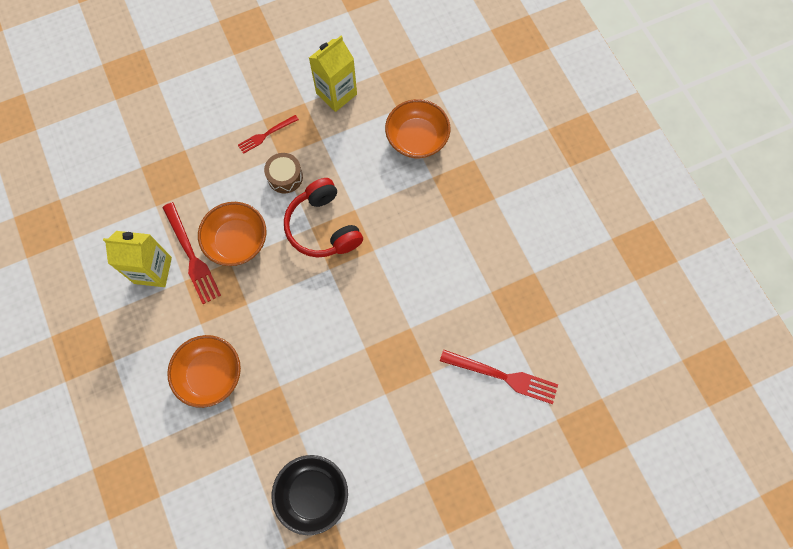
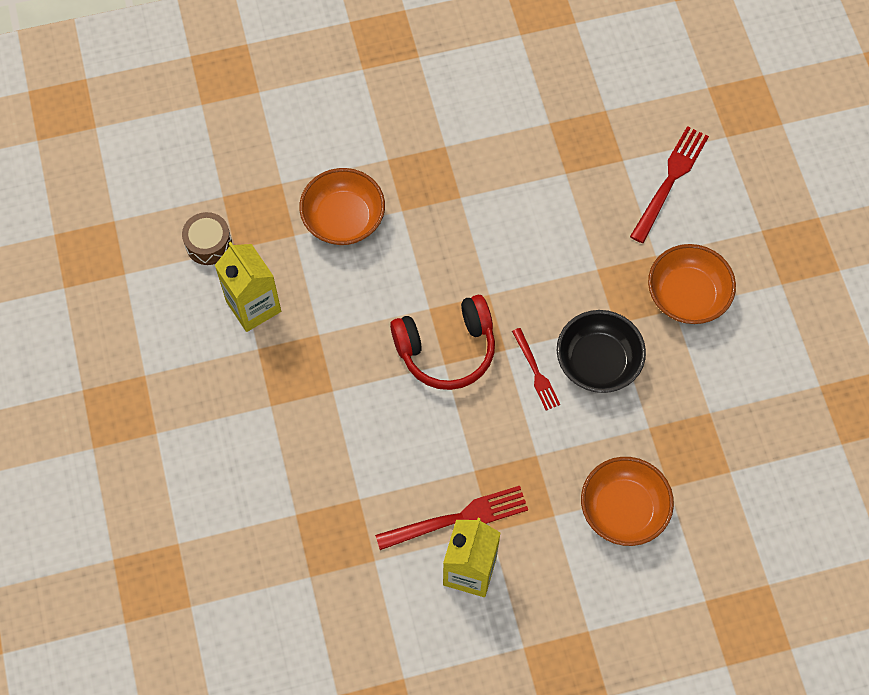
camera: 80 degrees left, 5 degrees down
(237, 241) = (447, 458): orange bowl -> orange bowl (687, 295)
(266, 135) = (296, 404): red fork -> red fork (536, 372)
(285, 177) = (365, 387): brown drum -> brown drum (208, 244)
(312, 494) = (783, 406): black bowl -> black bowl (598, 362)

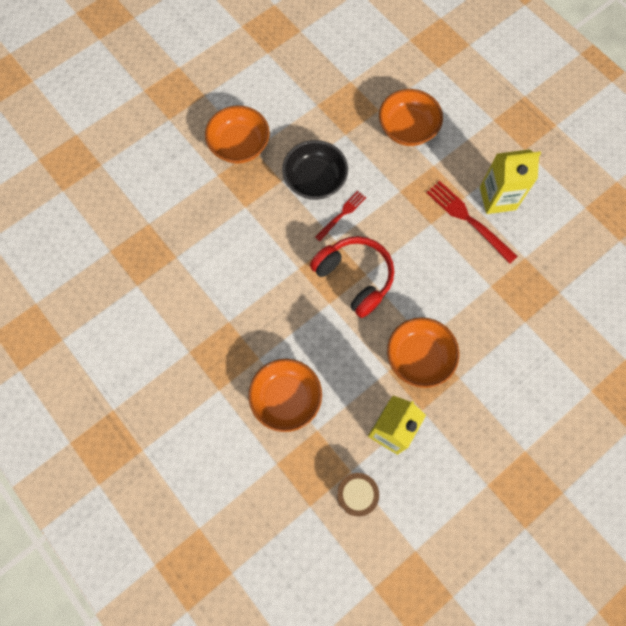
camera: 115 degrees left, 5 degrees up
(316, 374) = (419, 357): none -> orange bowl
(670, 180) = (153, 187): red fork -> none

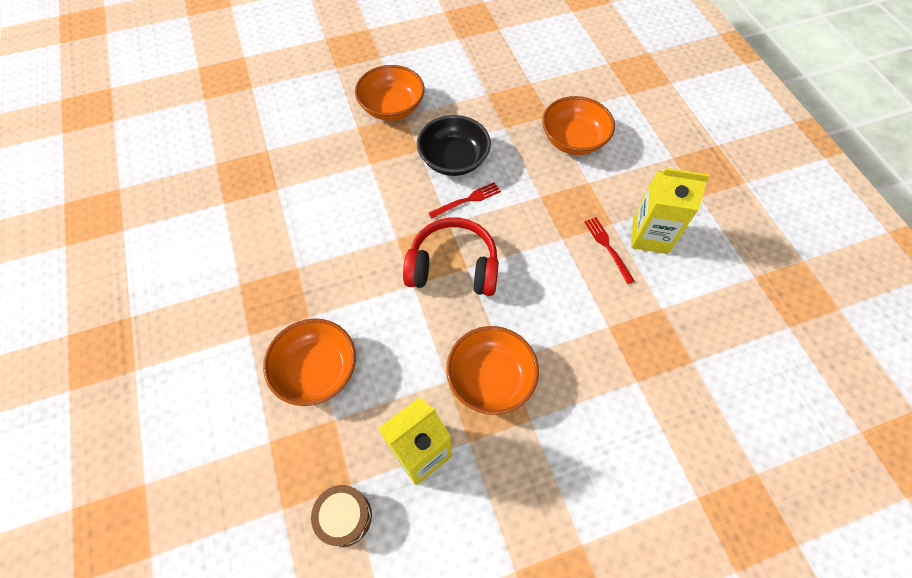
camera: 20 degrees right, 10 degrees down
(354, 278) = (453, 267): red headphones -> red headphones turned 60 degrees counterclockwise
(468, 219) = (607, 247): red fork -> red fork, size x0.61

